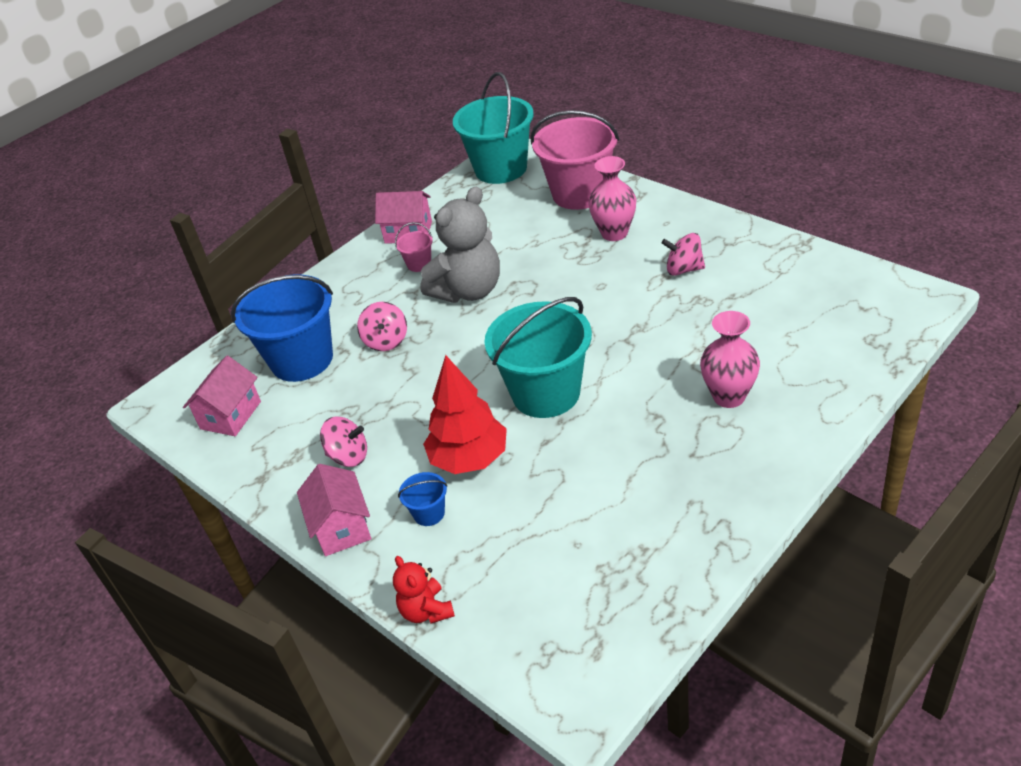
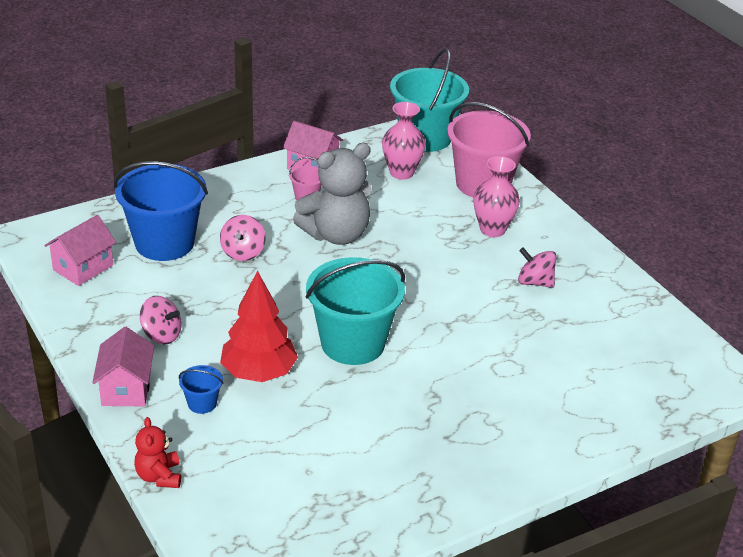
camera: 10 degrees right, 5 degrees down
(729, 396) = (507, 402): pink vase -> pink vase (401, 172)

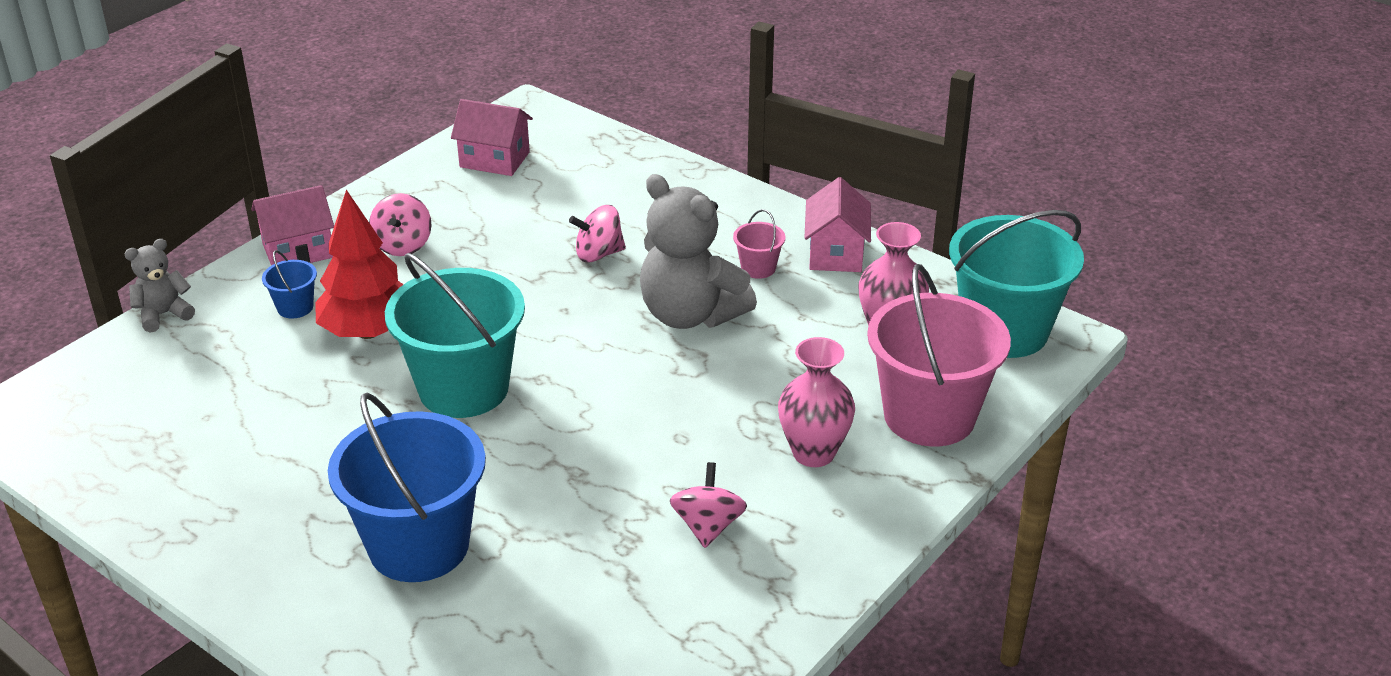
camera: 70 degrees right, 0 degrees up
(159, 476) = (163, 314): red teddy bear -> grey teddy bear
(164, 243) = (578, 195): blue bucket -> blue bucket (419, 545)

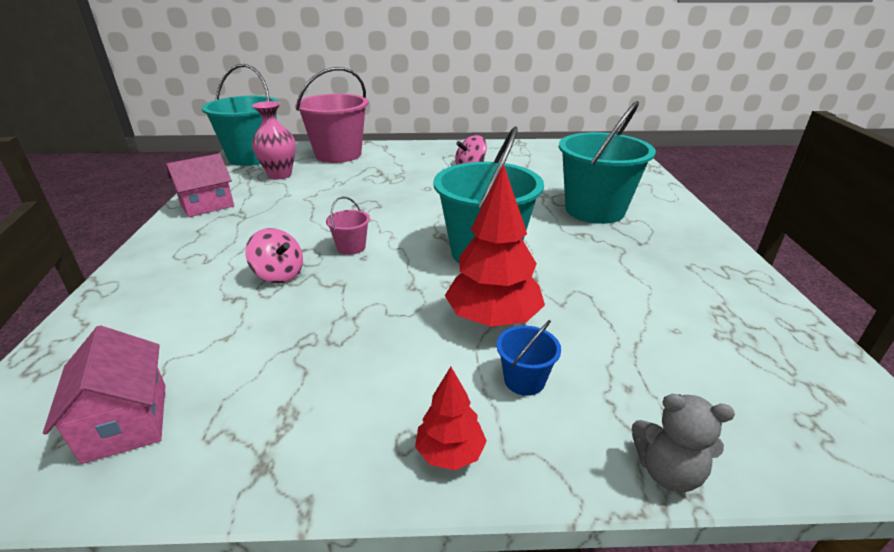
camera: 130 degrees left, 5 degrees down
(298, 251) = (450, 453): pink house -> red tree
(403, 245) = (361, 379): pink spinning top -> none
(419, 545) = (594, 210): blue bucket -> turquoise bucket
(690, 314) = (320, 220): grey teddy bear -> none
(758, 268) = (246, 219): pink bucket -> pink bucket (351, 247)
(813, 453) = (395, 164): pink vase -> none

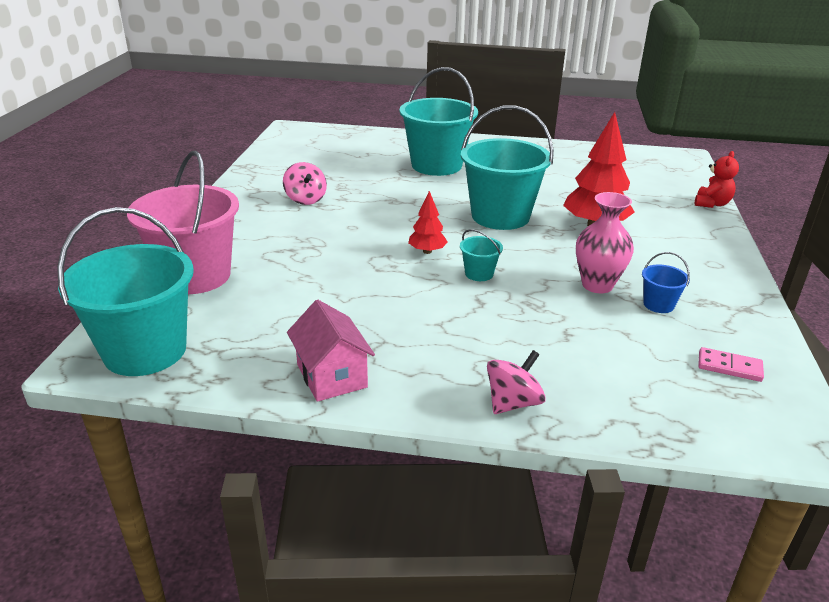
camera: 80 degrees left, 0 degrees up
(126, 421) = (729, 367): pink house -> pink domino
(279, 274) = (526, 311): pink spinning top -> pink spinning top (513, 403)
(280, 175) = (248, 321): pink vase -> pink vase (597, 285)
(351, 247) = (479, 274): pink bucket -> turquoise bucket
(450, 453) = (718, 252): red tree -> red tree (427, 251)
(524, 380) = (656, 225): blue bucket -> blue bucket (658, 304)
(668, 471) = (711, 204): grey teddy bear -> red teddy bear

